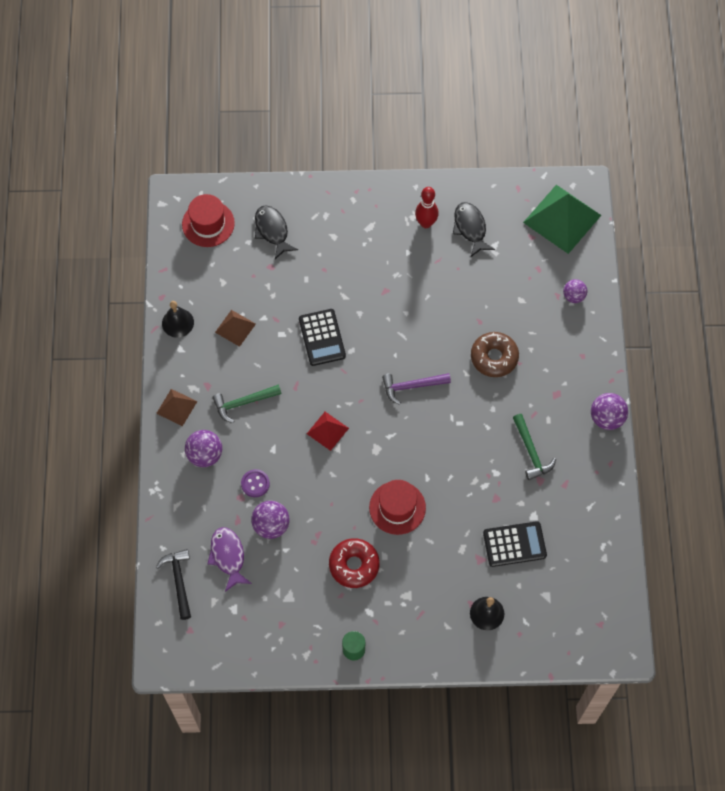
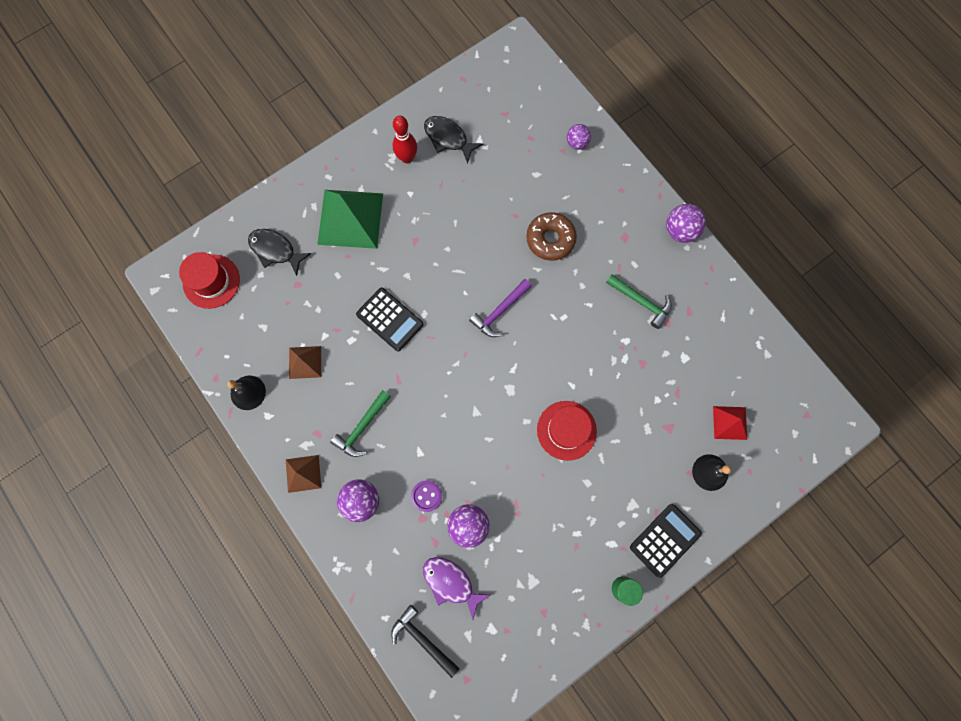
camera: 35 degrees left, 10 degrees up
(327, 430) = (456, 402): red pyramid -> red pyramid (730, 422)
(354, 565) = (567, 510): red donut -> none
(514, 544) = (687, 394): black calculator -> black calculator (665, 540)
(562, 219) = (518, 82): green pyramid -> green pyramid (350, 219)

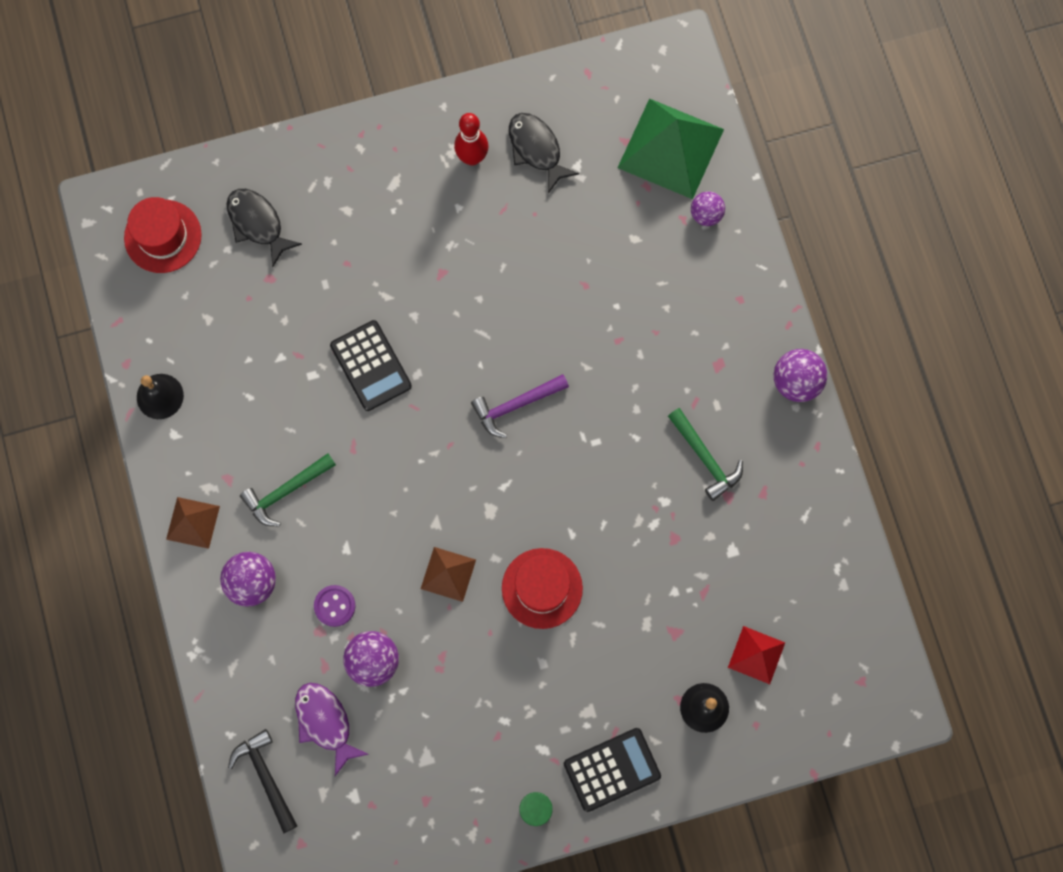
camera: 20 degrees right, 0 degrees up
(305, 362) = (244, 383): brown pyramid -> brown pyramid (448, 574)
(350, 219) = (368, 214): green pyramid -> green pyramid (670, 148)
(550, 239) = (619, 333): brown donut -> none

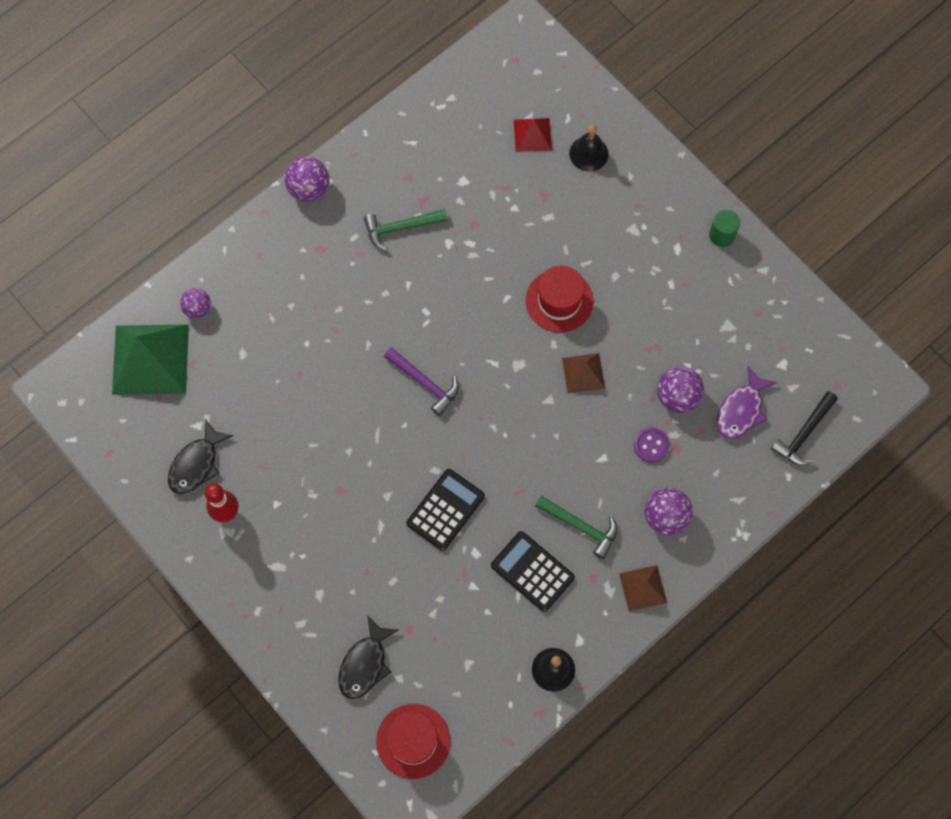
camera: 115 degrees left, 5 degrees down
(612, 769) = (666, 196): black calculator -> black calculator (532, 571)
(705, 458) = (400, 228): green hammer -> green hammer turned 135 degrees counterclockwise

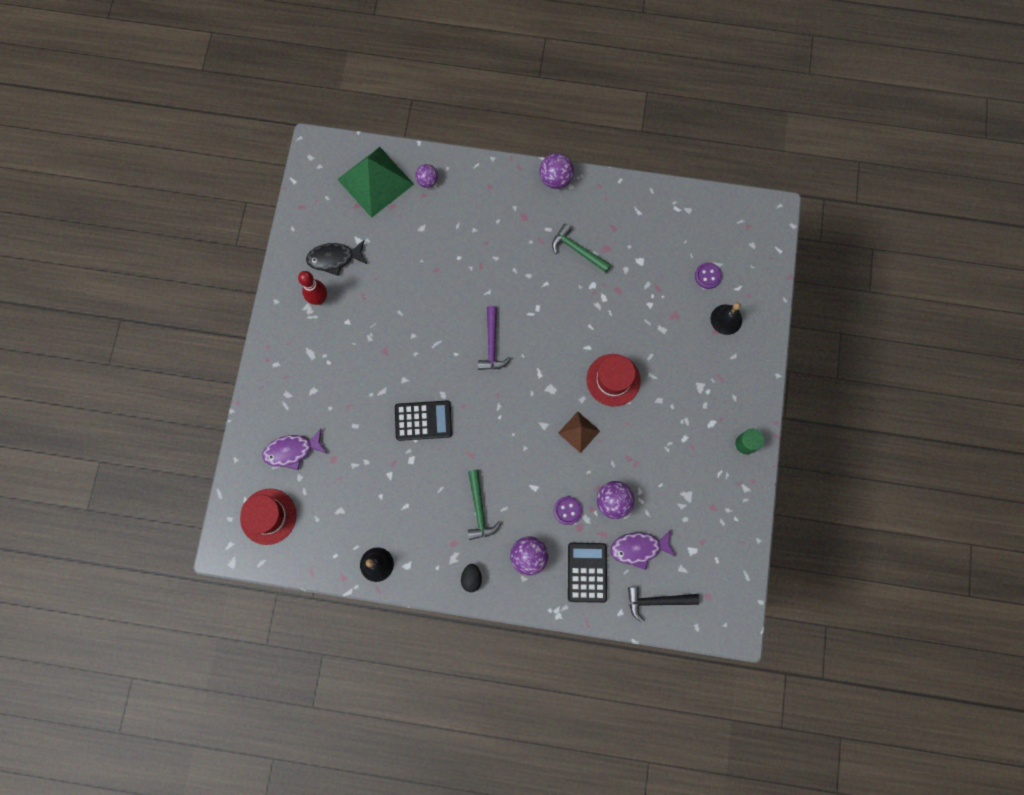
camera: 50 degrees right, 5 degrees up
(365, 664) = (292, 451): black fish -> purple fish
(532, 134) = (707, 276): red pyramid -> purple button
(532, 571) = (427, 503): black calculator -> black calculator (587, 572)
(643, 588) = (471, 578): brown pyramid -> black egg

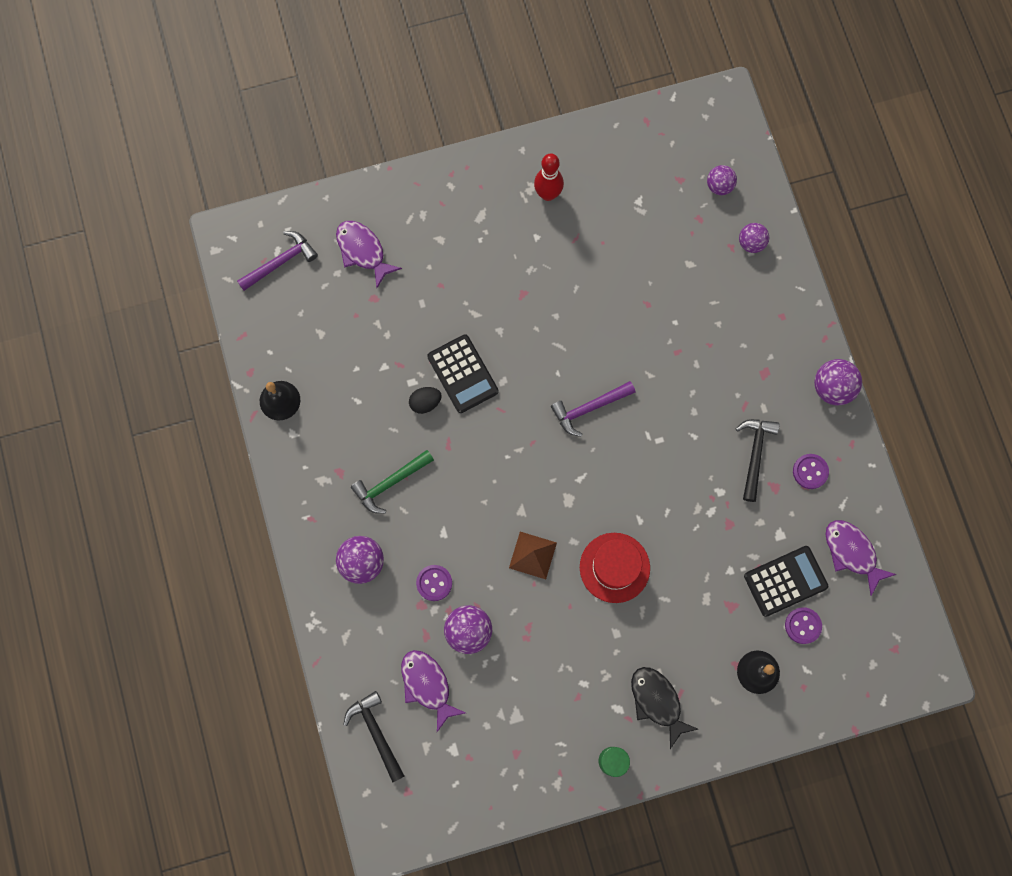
camera: 65 degrees right, 0 degrees up
(268, 516) = (281, 262): red hat -> purple hammer
(334, 258) = (603, 187): black fish -> black fish (657, 701)
(375, 182) = (719, 186): green pyramid -> purple ball
(471, 578) = (309, 510): black egg -> black egg (425, 403)
(577, 250) = (755, 454): green hammer -> black hammer
(587, 572) = (373, 637): black calculator -> black calculator (785, 581)
(606, 221) = (810, 471): none -> purple button
(673, 221) = (852, 552): none -> purple fish

